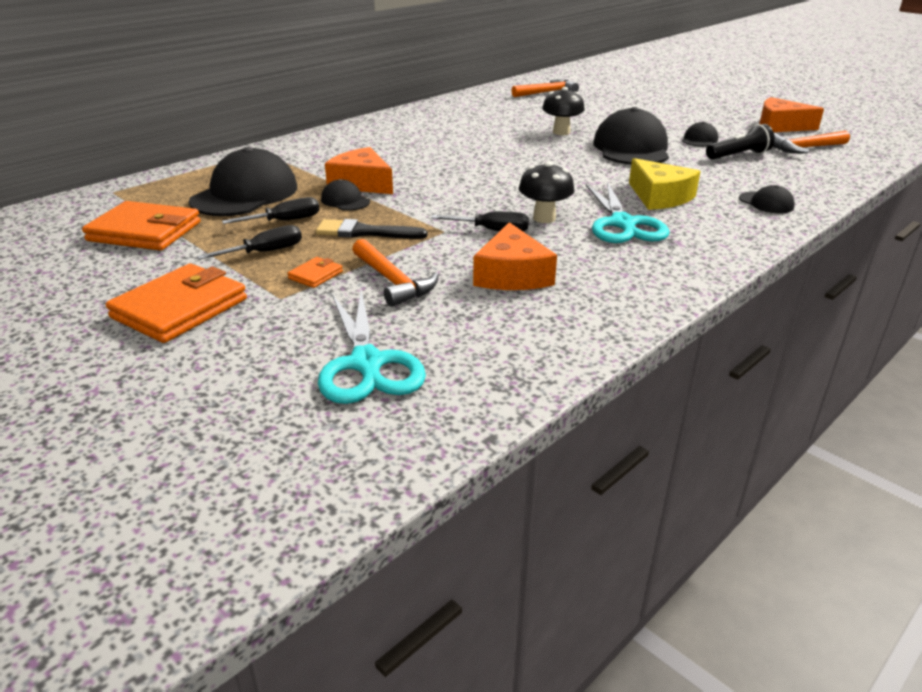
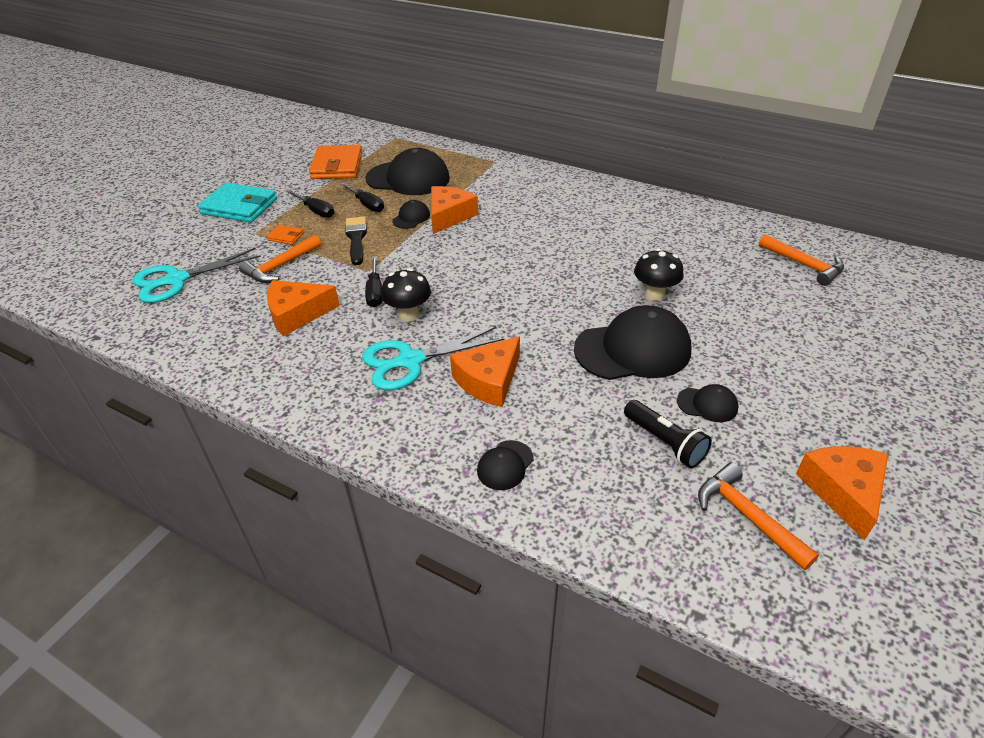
camera: 75 degrees right, 10 degrees up
(180, 308) = (239, 206): orange wallet -> turquoise wallet
(659, 197) = (488, 380): yellow cheese -> orange cheese

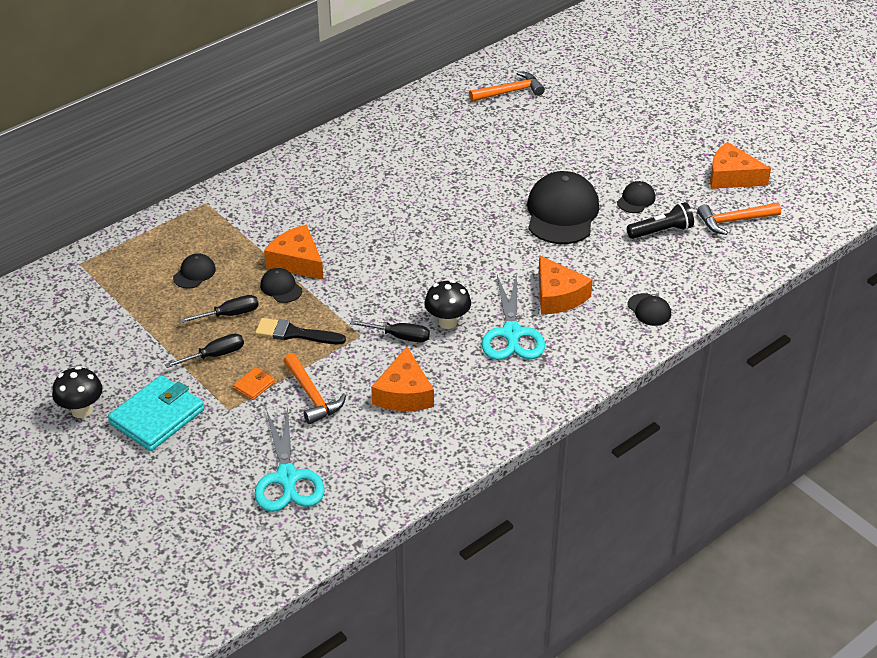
camera: 70 degrees left, 0 degrees up
(337, 166) = (117, 323): orange wallet -> none
(408, 178) = (194, 273): black cap -> black cap, size x0.46
(654, 294) = (502, 179): black mushroom -> black mushroom (81, 410)

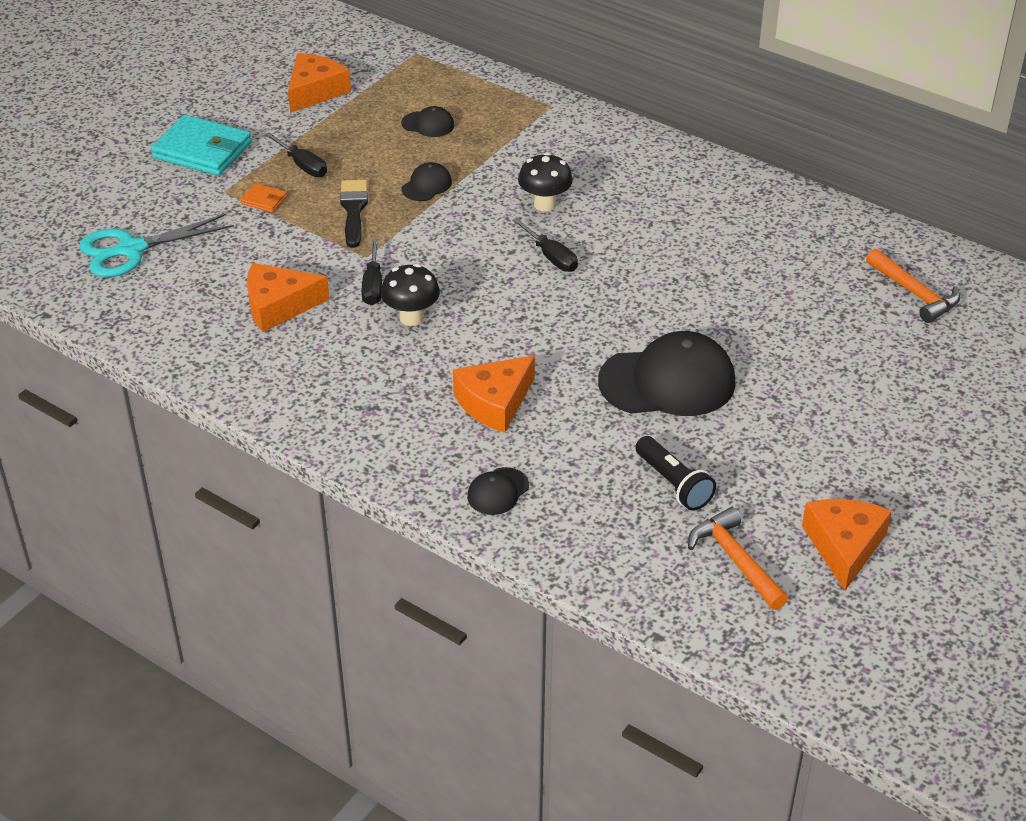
camera: 75 degrees right, 0 degrees up
(81, 410) = (200, 105): black mushroom -> black mushroom (545, 204)
(229, 315) = (369, 161): black screwdriver -> black screwdriver (551, 257)
(297, 261) = (476, 187): orange cheese -> orange cheese (315, 91)
(312, 395) = (258, 241): orange hammer -> none
(511, 334) = (407, 373): turquoise scissors -> none
(636, 200) = (733, 449): black cap -> none

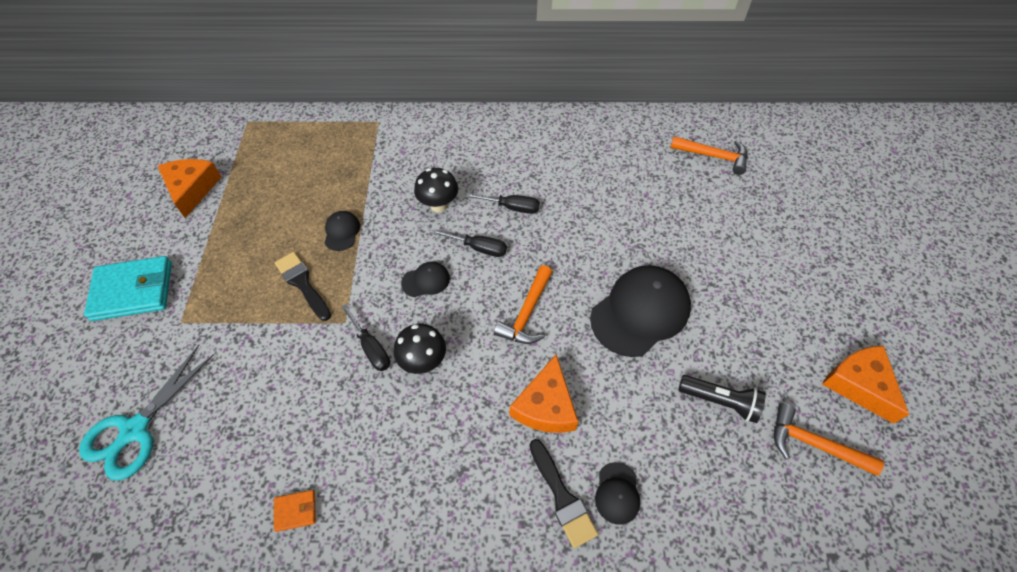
camera: 35 degrees left, 15 degrees up
(264, 200) = (221, 313): orange wallet -> orange wallet (295, 511)
(278, 306) = (309, 413): orange cheese -> none
(302, 165) = (230, 262): black screwdriver -> black screwdriver (511, 207)
(428, 124) = (302, 178): black cap -> black cap (426, 280)
(445, 468) = (562, 497): none -> black brush
(547, 328) = (527, 313): none -> orange hammer

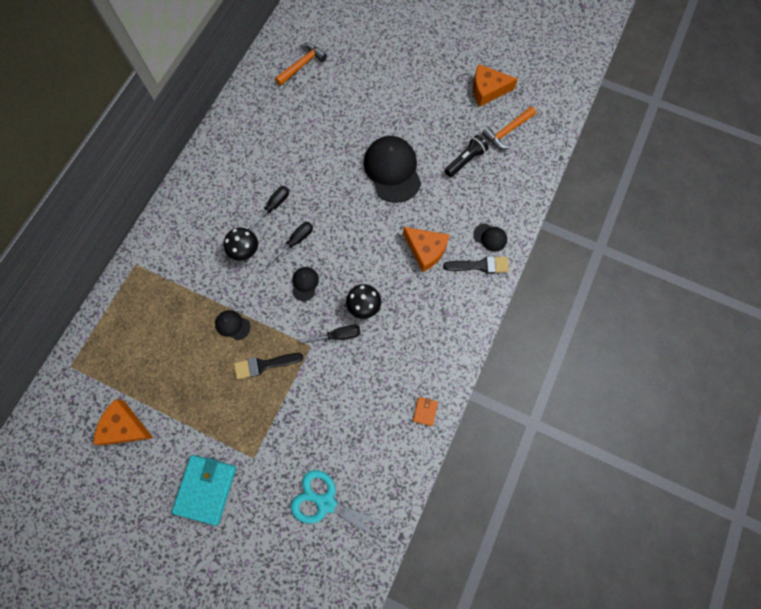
camera: 65 degrees left, 15 degrees up
(134, 430) = (326, 502): turquoise scissors -> turquoise scissors turned 150 degrees clockwise
(527, 313) = (361, 233): orange hammer -> none

